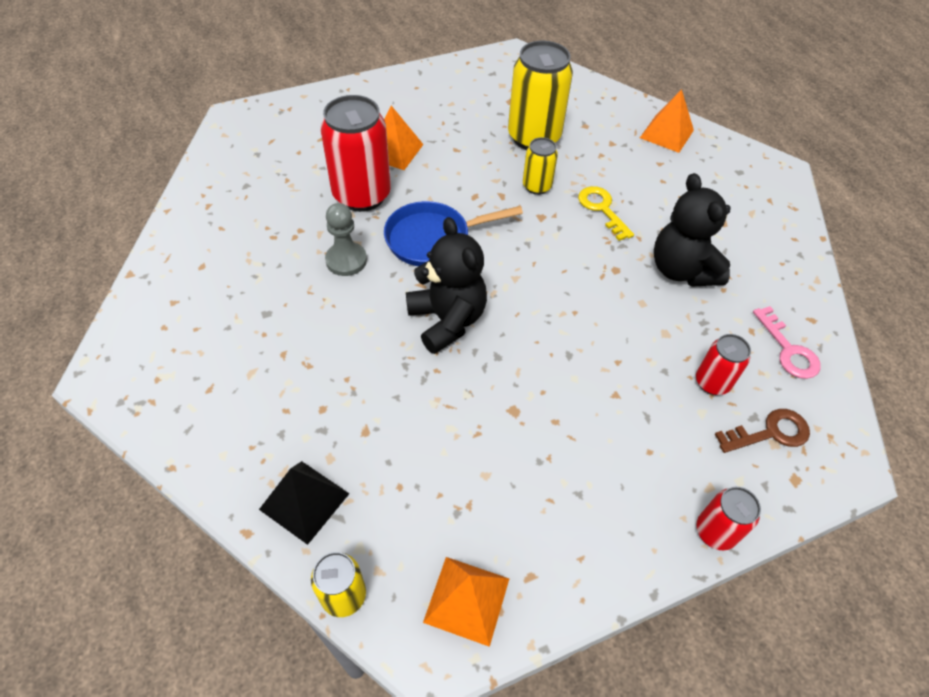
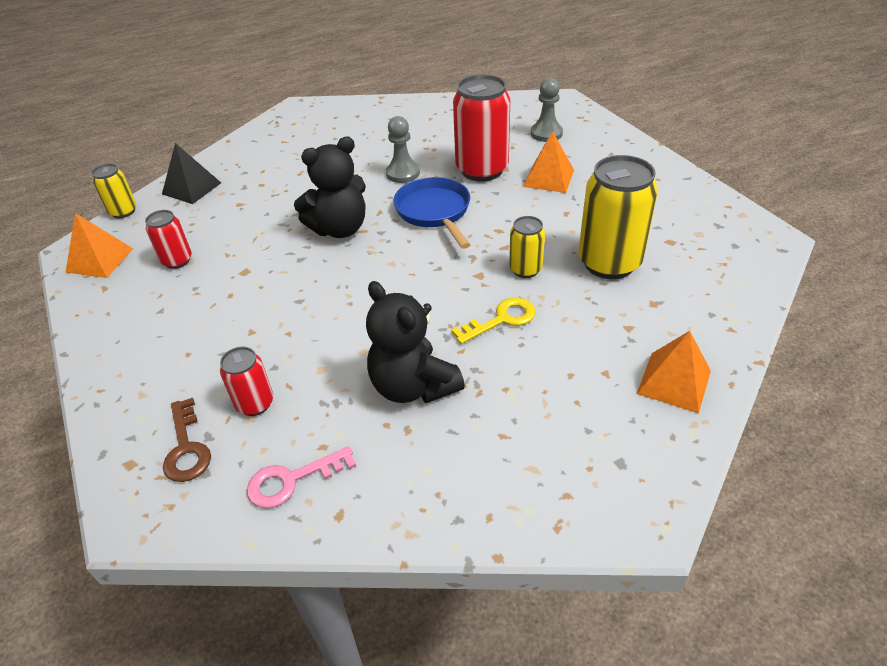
camera: 90 degrees right, 10 degrees down
(306, 139) = (546, 133): none -> grey pawn
(682, 270) = (413, 386): black teddy bear -> black teddy bear turned 105 degrees counterclockwise
(715, 532) = (99, 395): red can -> red can (177, 261)

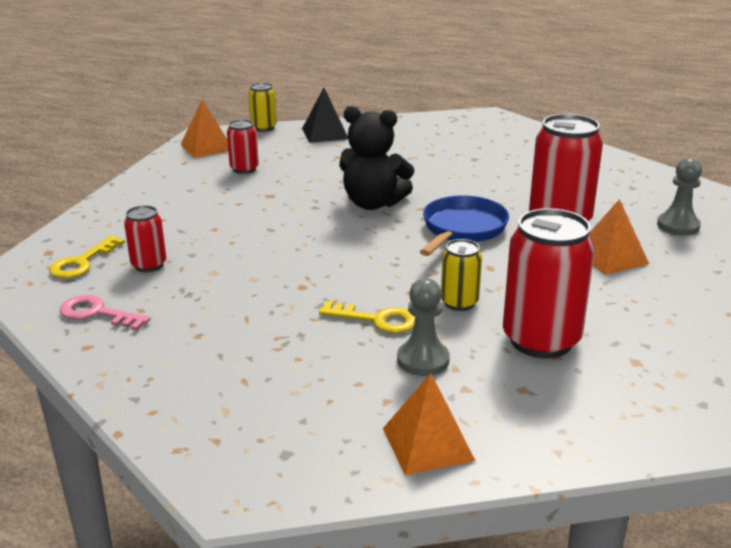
camera: 45 degrees right, 15 degrees down
(186, 448) = (82, 263): brown key -> yellow key
(403, 173) = (487, 193): grey pawn -> grey pawn (423, 360)
(413, 386) = (245, 316): black teddy bear -> none
(609, 263) = (541, 340): yellow can -> red can

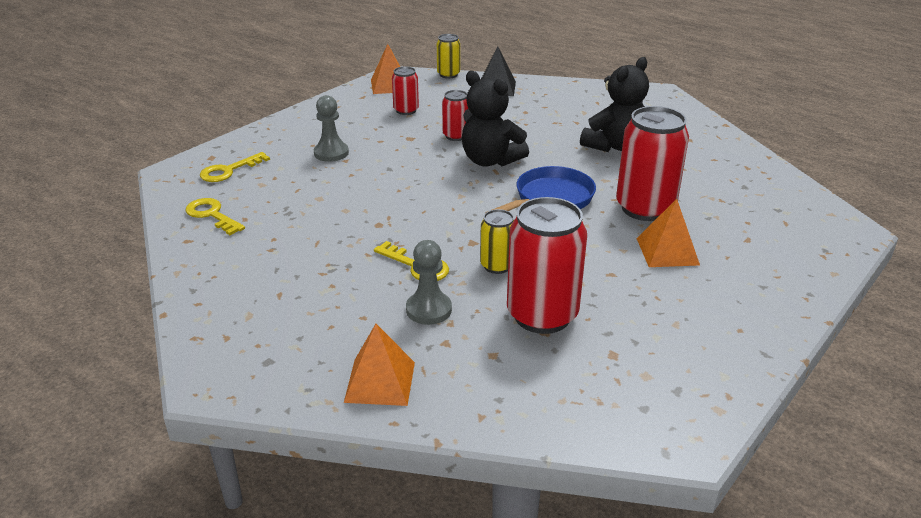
camera: 20 degrees right, 5 degrees up
(97, 313) = (212, 215): pink key -> yellow key
(149, 265) = (275, 182): red can -> red can (456, 136)
(486, 170) = (614, 146): none -> black teddy bear
(678, 226) = (759, 233): grey pawn -> grey pawn (331, 153)

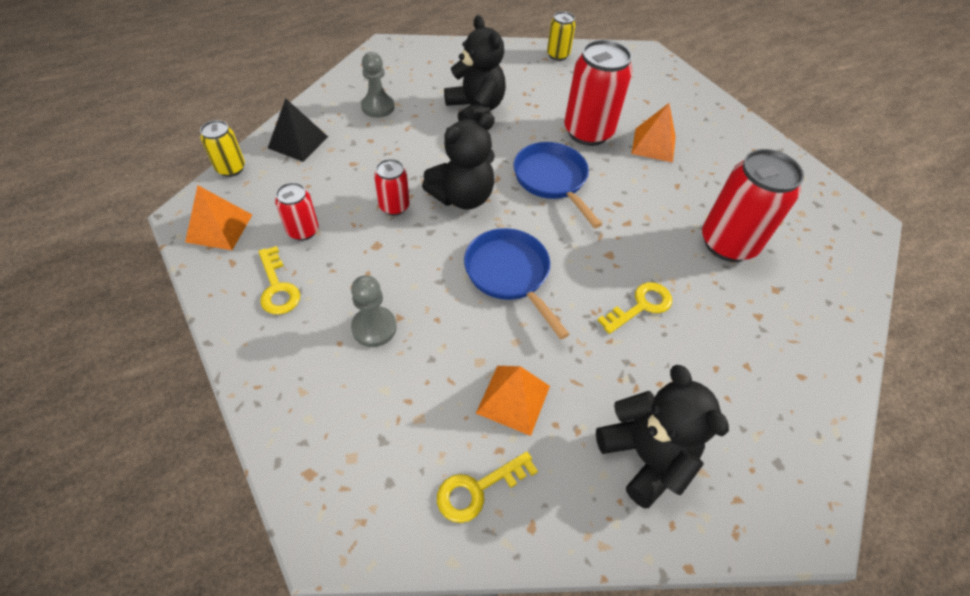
camera: 75 degrees left, 20 degrees up
(229, 171) = (364, 454): yellow key -> yellow key (277, 287)
(256, 284) = (645, 456): none -> black teddy bear
(380, 382) = (809, 375): orange pyramid -> orange pyramid (513, 399)
(415, 196) = (510, 274): none -> blue pan
(428, 310) = (711, 315): grey pawn -> grey pawn (378, 107)
(497, 266) = (652, 249): yellow can -> yellow can (558, 55)

